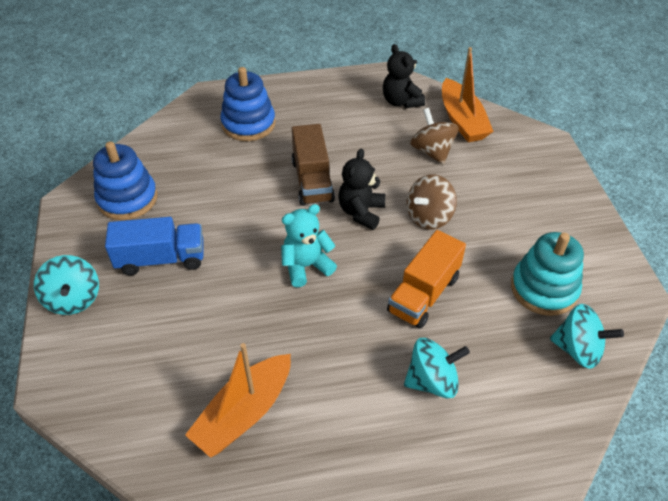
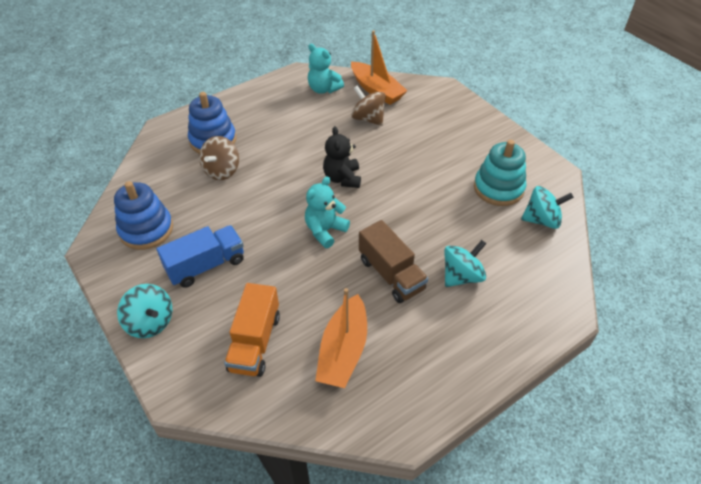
camera: 25 degrees left, 0 degrees up
(312, 181) = (291, 167): brown truck -> brown truck (391, 274)
(401, 101) = (323, 89): black teddy bear -> turquoise teddy bear
(423, 294) = (421, 220): orange truck -> orange truck (255, 342)
(429, 217) = (393, 166): brown spinning top -> brown spinning top (222, 171)

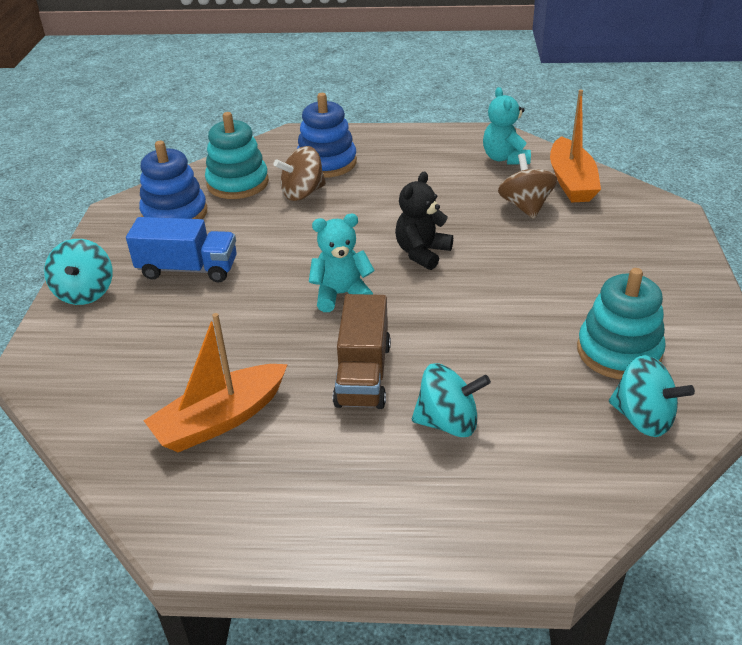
camera: 40 degrees right, 10 degrees down
(166, 184) = (238, 183): none -> turquoise stacking toy
(255, 342) = (149, 360): orange truck -> none

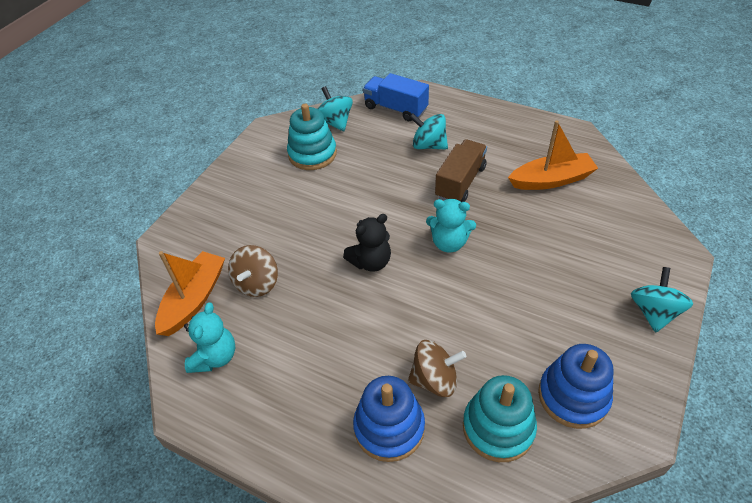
camera: 155 degrees left, 10 degrees up
(188, 269) = (563, 309): blue truck -> blue truck (395, 108)

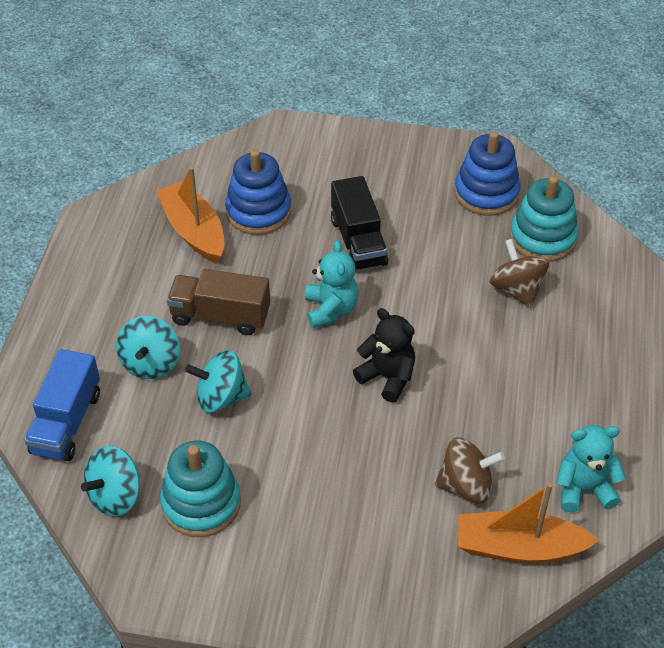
camera: 110 degrees left, 0 degrees up
(389, 427) = (583, 313): blue stacking toy -> blue stacking toy (258, 212)
(521, 276) = (358, 242): none -> black truck
(654, 312) = (368, 146): turquoise spinning top -> turquoise spinning top (221, 397)

